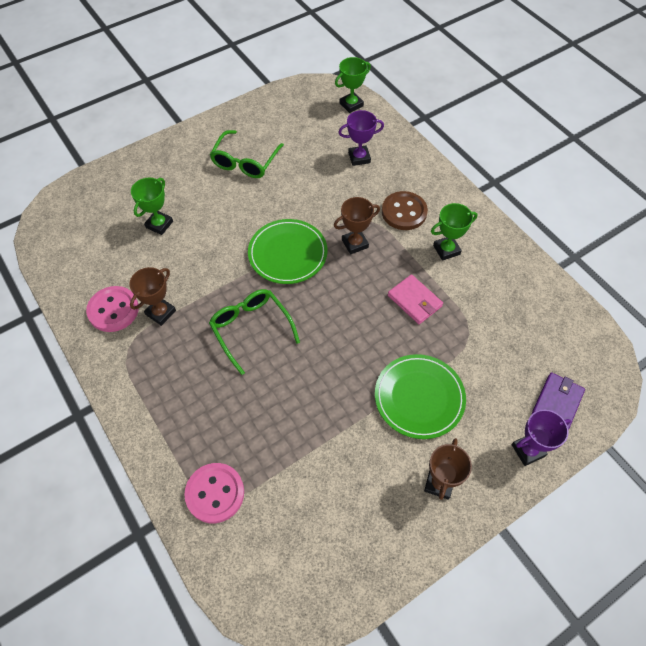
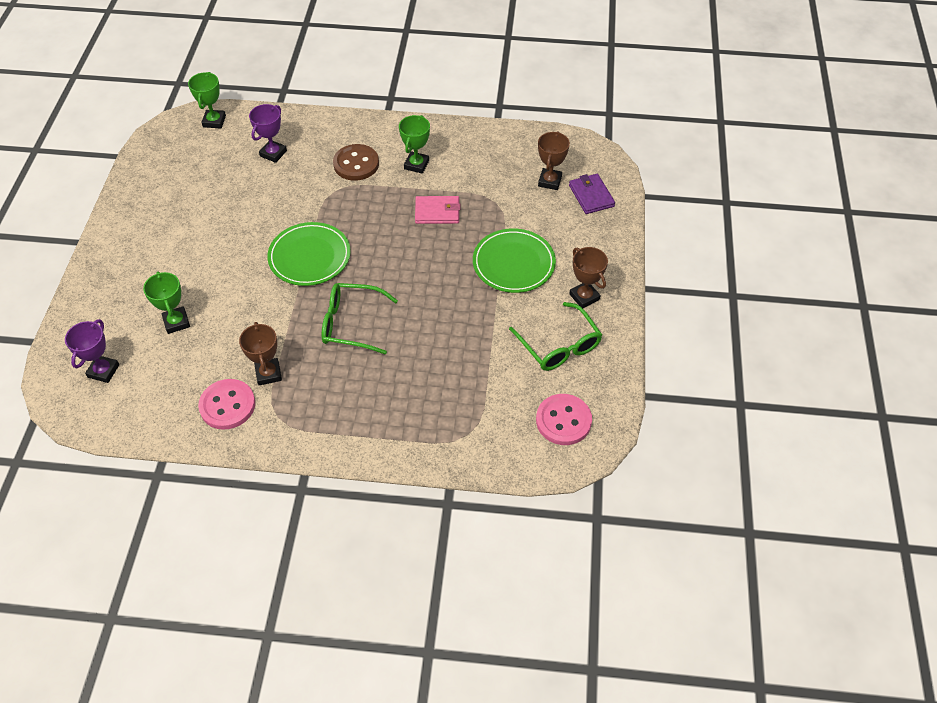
camera: 50 degrees left, 5 degrees down
(215, 493) = (465, 432): pink button -> pink button (563, 421)
(245, 162) = (184, 224): green glasses -> green glasses (559, 345)
(355, 243) = (349, 211): brown trophy -> brown trophy (549, 181)
(528, 450) = (607, 235): purple trophy -> purple trophy (103, 371)

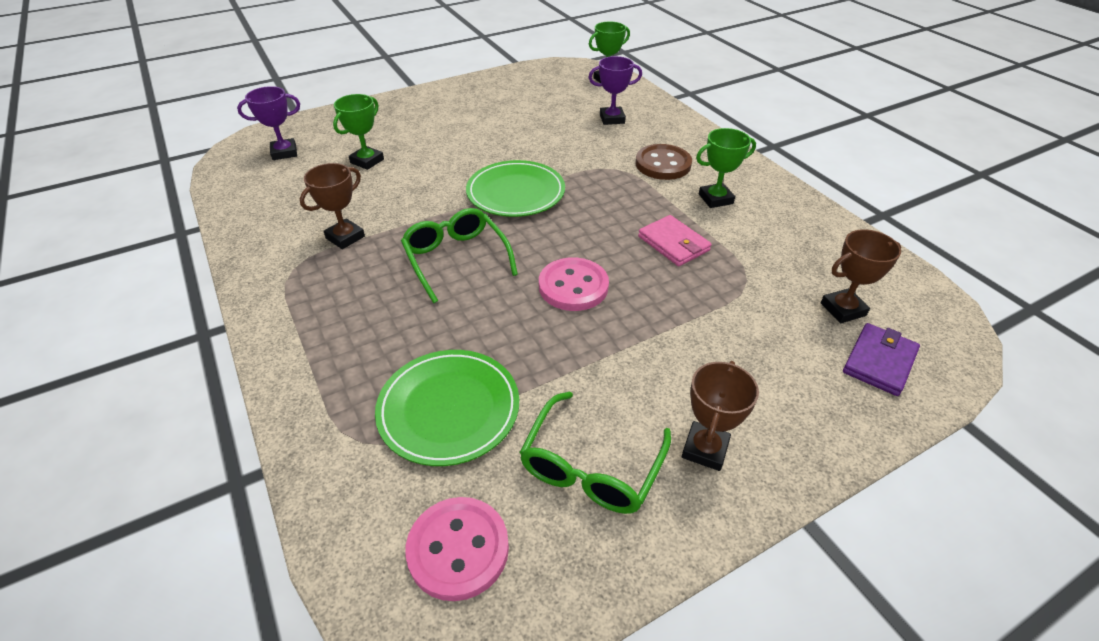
camera: 55 degrees right, 10 degrees down
(227, 405) = (287, 232): pink button -> pink button (573, 286)
(513, 263) = (677, 343): green plate -> green plate (449, 409)

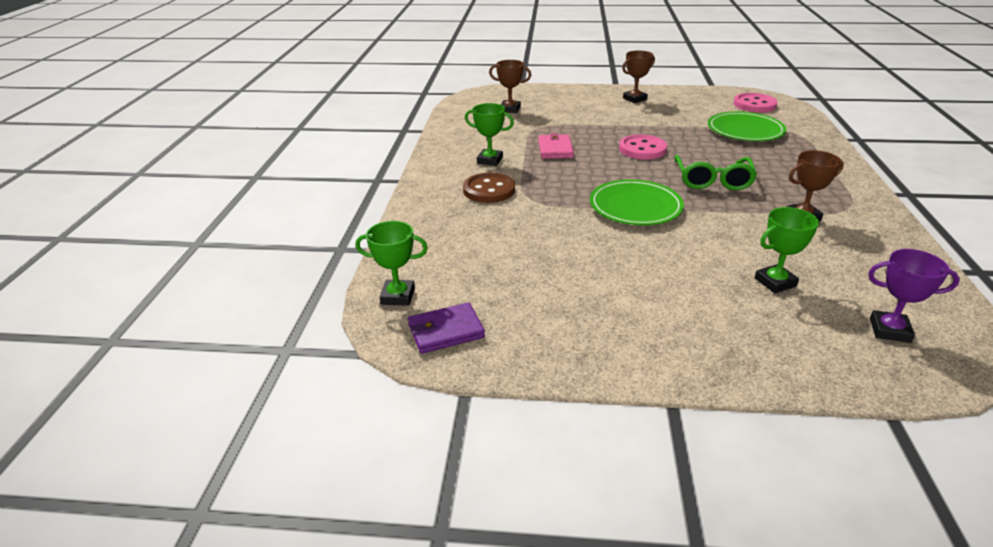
camera: 145 degrees left, 10 degrees down
(591, 466) = (687, 106): green glasses -> none
(612, 119) = (470, 242): purple trophy -> none
(879, 361) = (525, 96): purple wallet -> purple wallet (445, 331)

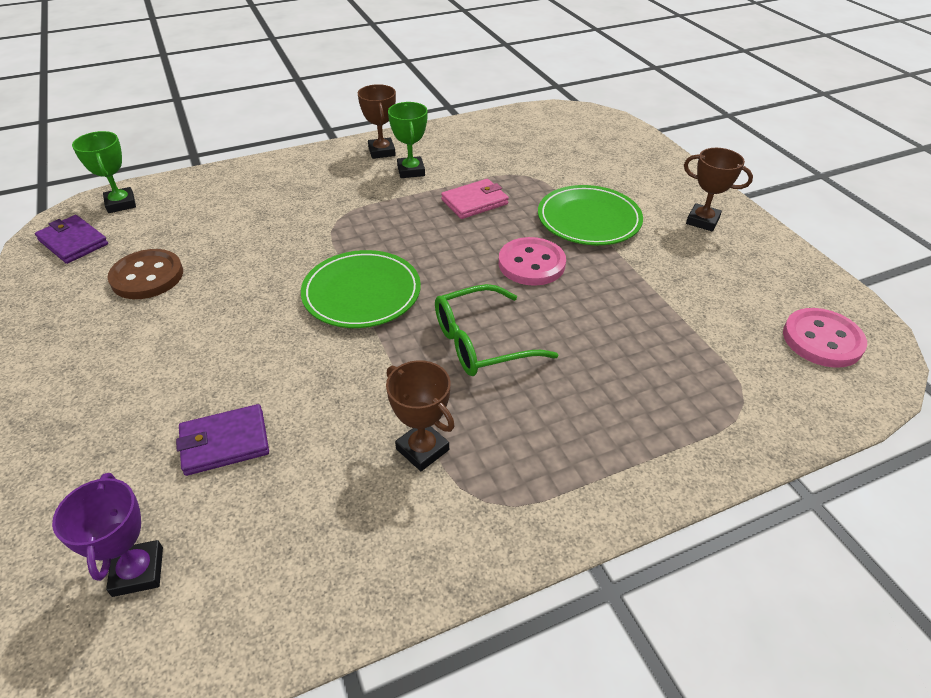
camera: 60 degrees right, 10 degrees up
(489, 190) = (340, 190): brown button -> brown button (147, 276)
(510, 109) = (561, 144): brown trophy -> brown trophy (382, 151)
(745, 130) = (694, 346): green plate -> green plate (589, 219)
(775, 282) = (224, 442): green trophy -> purple wallet

